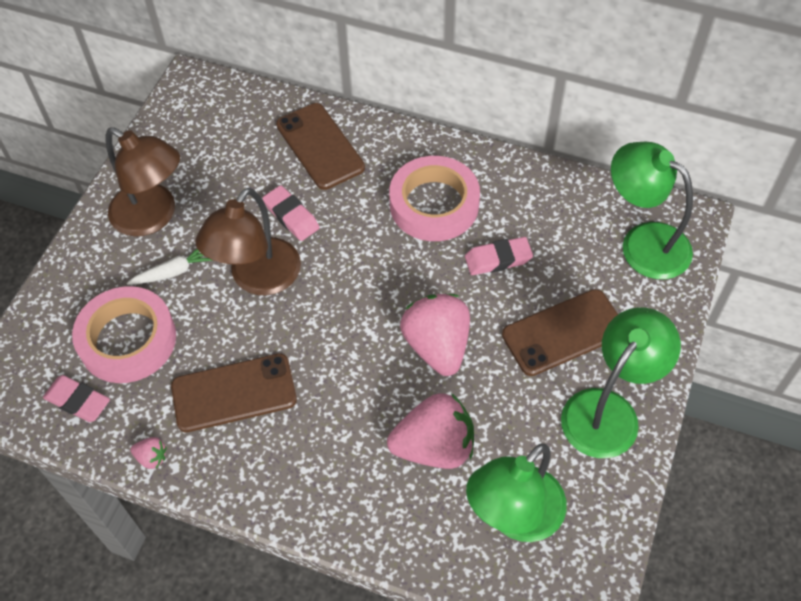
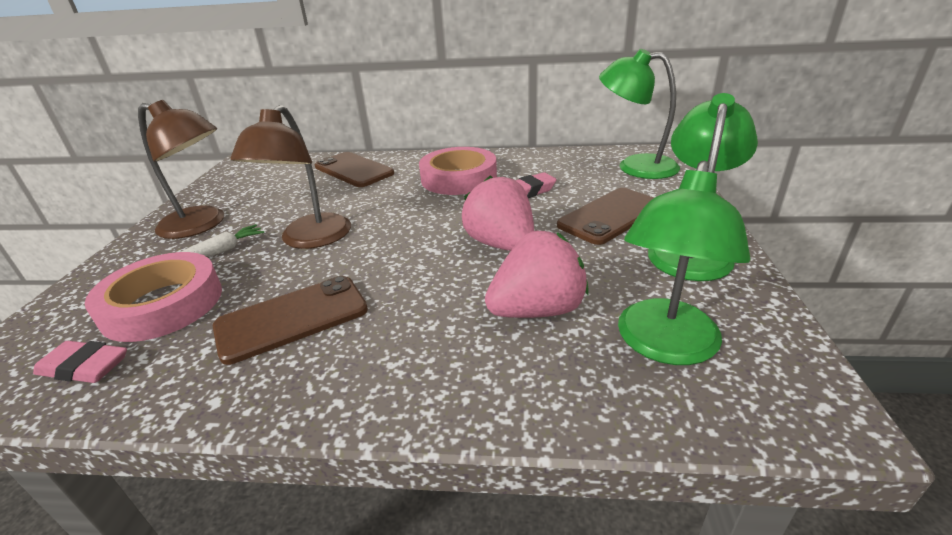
camera: 15 degrees left, 25 degrees down
(152, 457) = (181, 399): pink strawberry -> none
(291, 216) = (336, 203): pink eraser -> none

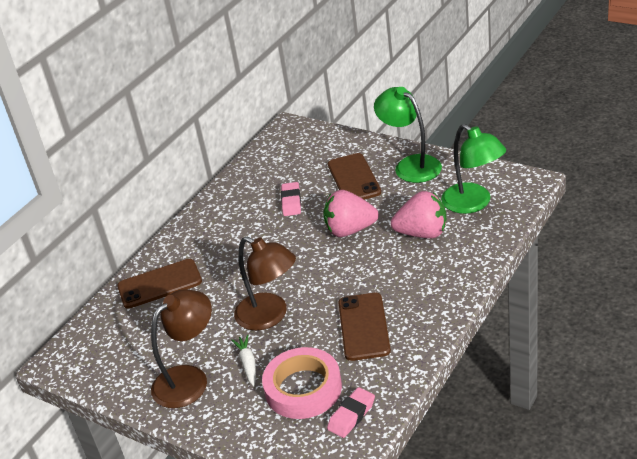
camera: 60 degrees left, 5 degrees up
(459, 178) = (236, 228): pink tape -> none
(537, 310) = (422, 233): pink strawberry -> pink strawberry turned 90 degrees clockwise
(635, 166) = (298, 144): green lamp -> none

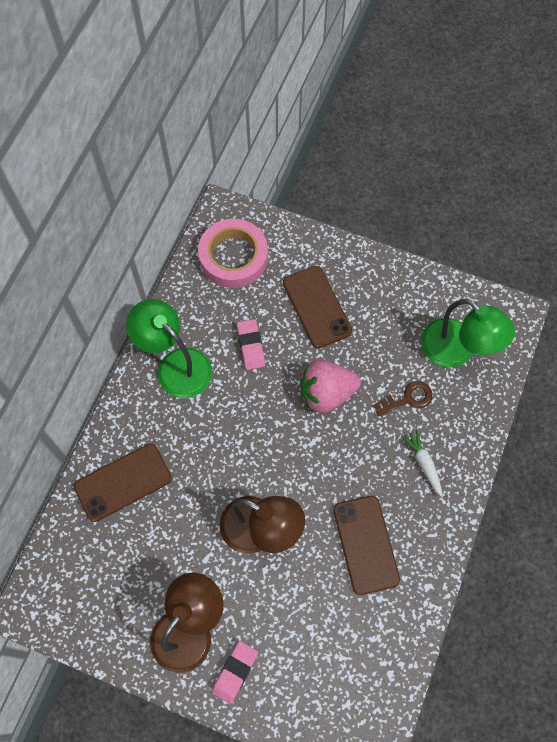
camera: 15 degrees left, 30 degrees up
(248, 364) = (250, 604): white carrot -> white carrot (424, 464)
(303, 388) = (316, 637): pink tape -> pink tape (233, 257)
(351, 415) = (373, 673): pink eraser -> pink eraser (235, 672)
(411, 165) = (378, 285): green lamp -> green lamp (175, 365)
(422, 233) = (407, 399): pink strawberry -> brown key

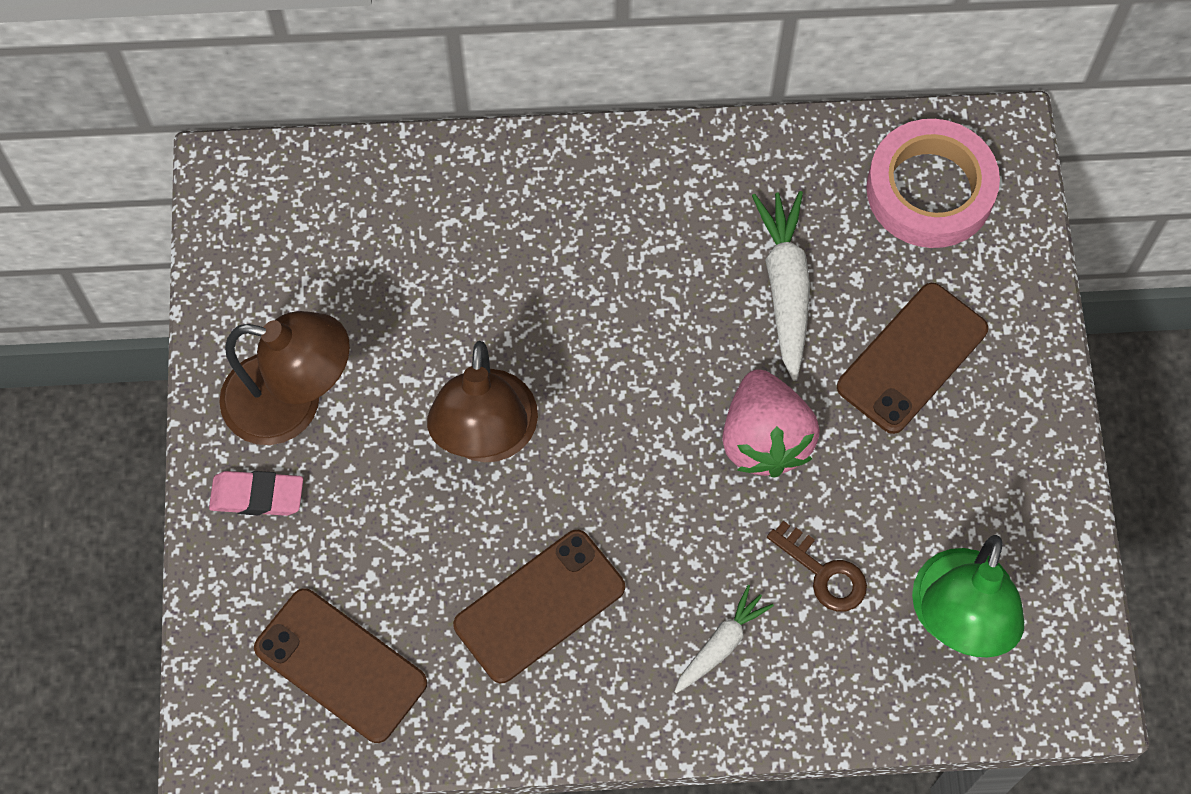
camera: 65 degrees right, 0 degrees up
(123, 482) = (467, 208): brown phone -> brown phone (340, 665)
(175, 365) = (692, 192): green lamp -> none
(251, 346) = (785, 287): pink eraser -> white carrot
(326, 393) = (764, 439): pink strawberry -> pink strawberry turned 150 degrees counterclockwise

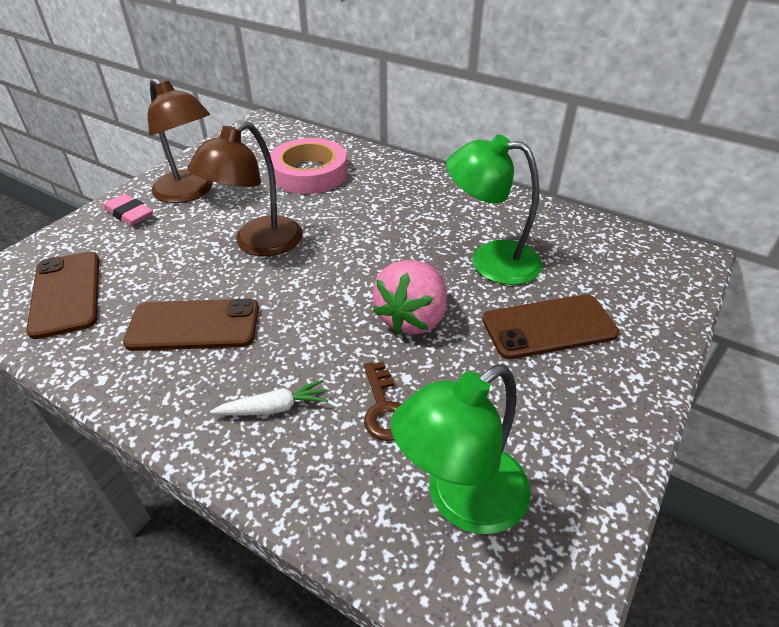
camera: 35 degrees right, 25 degrees down
(785, 287) = (490, 260): white carrot -> green lamp
(930, 190) = (621, 259): pink tape -> pink tape (309, 173)

